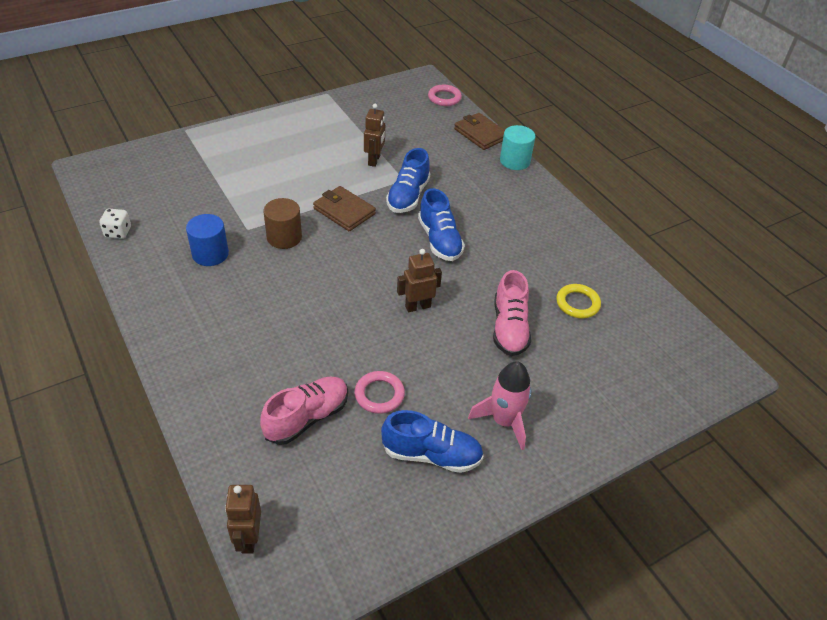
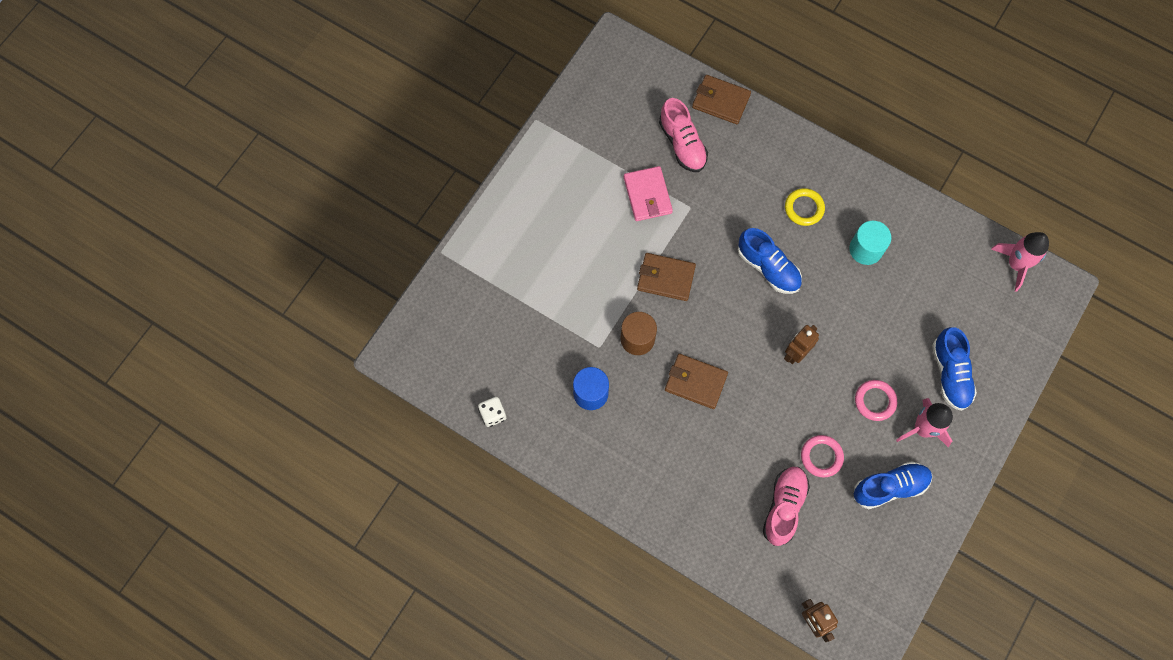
camera: 25 degrees left, 25 degrees up
(307, 286) = (695, 382): none -> brown wallet
(374, 160) = (647, 195): brown robot -> pink wallet
(408, 196) = (708, 227): blue shoe -> blue shoe (950, 374)
(444, 98) = (654, 63): pink ring -> pink ring (875, 401)
(509, 328) = (878, 335): pink shoe -> pink shoe (682, 144)
(514, 161) = (773, 124): turquoise cylinder -> turquoise cylinder (865, 249)
(577, 303) = (917, 278): yellow ring -> yellow ring (804, 208)
(689, 335) = (1016, 264): none -> pink rocket

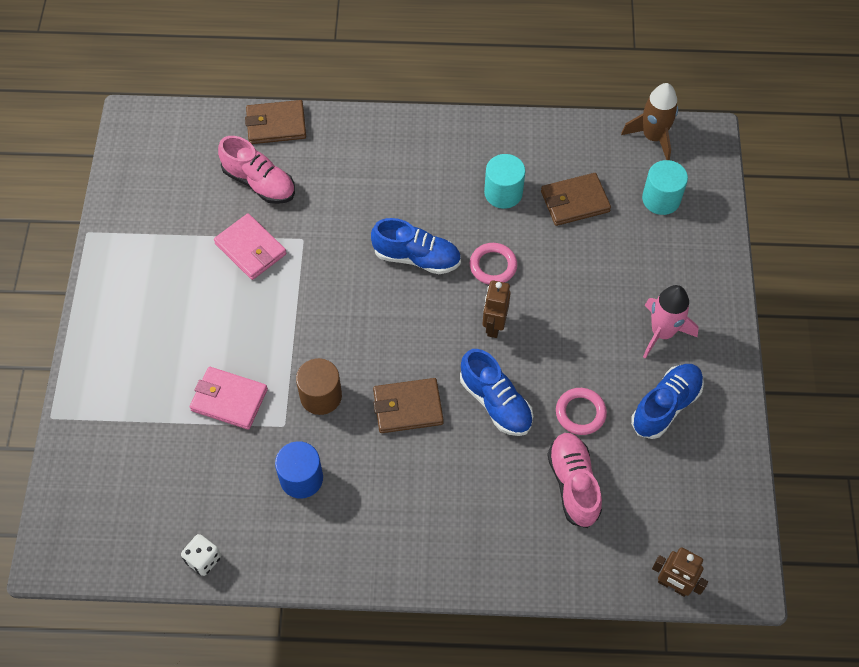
camera: 30 degrees left, 10 degrees down
(571, 306) = (229, 400): none -> pink wallet
(666, 278) = (316, 320): brown wallet -> brown wallet (575, 201)
(804, 208) = (419, 184): yellow ring -> none
(875, 401) = (600, 330): pink ring -> pink ring (493, 266)
(950, 374) = (655, 267): blue shoe -> blue shoe (495, 402)
(989, 320) = (661, 199): none -> turquoise cylinder
(1016, 264) = (653, 137): pink rocket -> brown rocket

